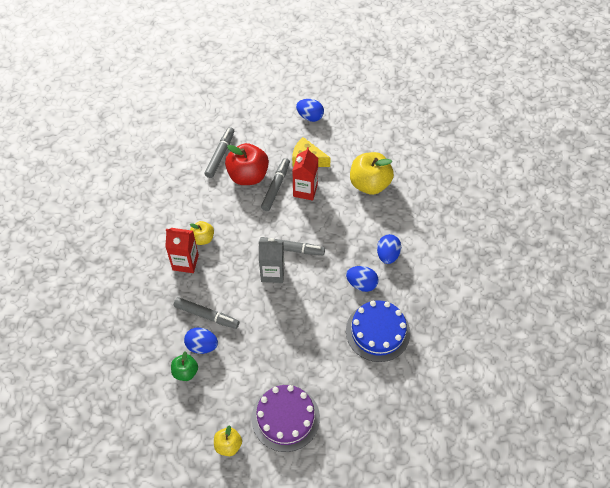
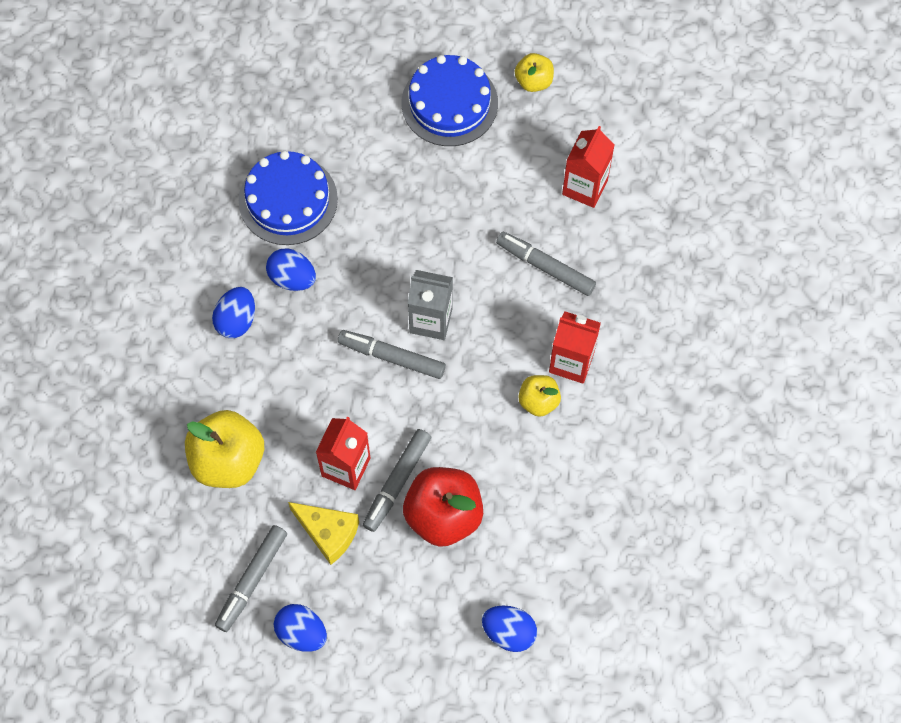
camera: 170 degrees left, 10 degrees up
(185, 372) = (585, 187): green apple -> red carton
(202, 346) = (557, 221): blue egg -> blue egg (509, 632)
(220, 155) = (489, 570): grey marker -> grey marker (252, 580)
(285, 418) = (449, 103): purple cake -> blue cake

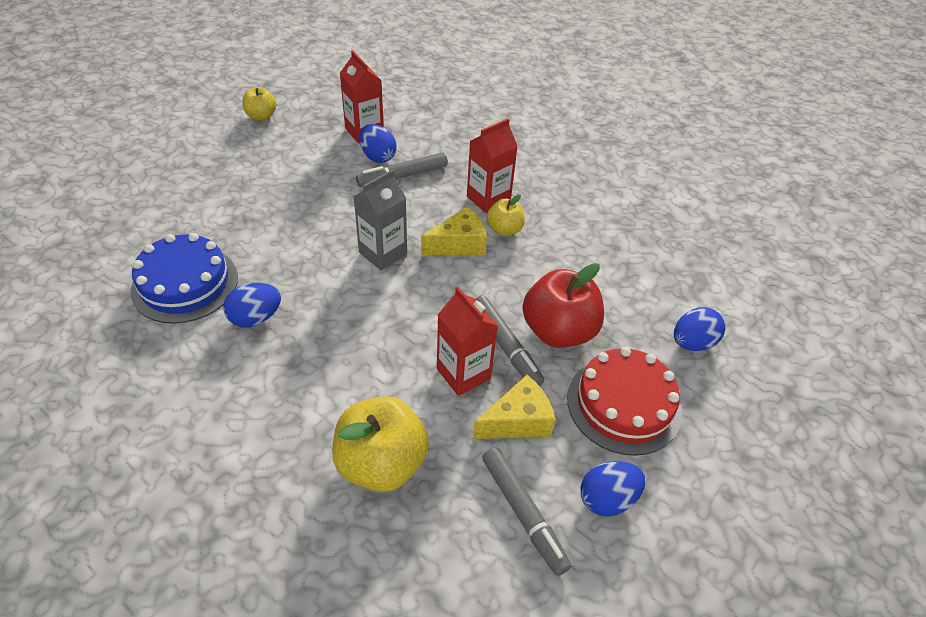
camera: 60 degrees left, 20 degrees down
(236, 320) = (251, 379): blue egg -> blue egg (378, 156)
(392, 357) = (391, 291): grey marker -> none
(399, 605) = (624, 404): none -> red cake
(449, 103) = (225, 159): blue cake -> none
(489, 374) = (459, 244): none -> yellow cheese

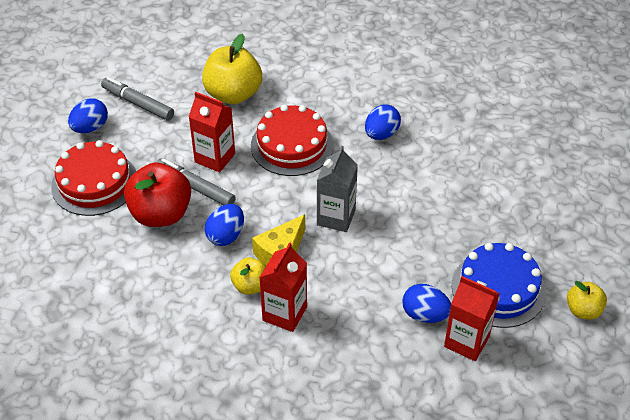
camera: 155 degrees right, 0 degrees up
(185, 284) = (452, 134): blue cake -> blue cake (498, 289)
(364, 349) = (292, 145): none -> red cake
(402, 176) = (382, 302): grey marker -> none
(518, 421) = (163, 145): yellow cheese -> none
(692, 343) = (51, 249): blue egg -> blue egg (226, 236)

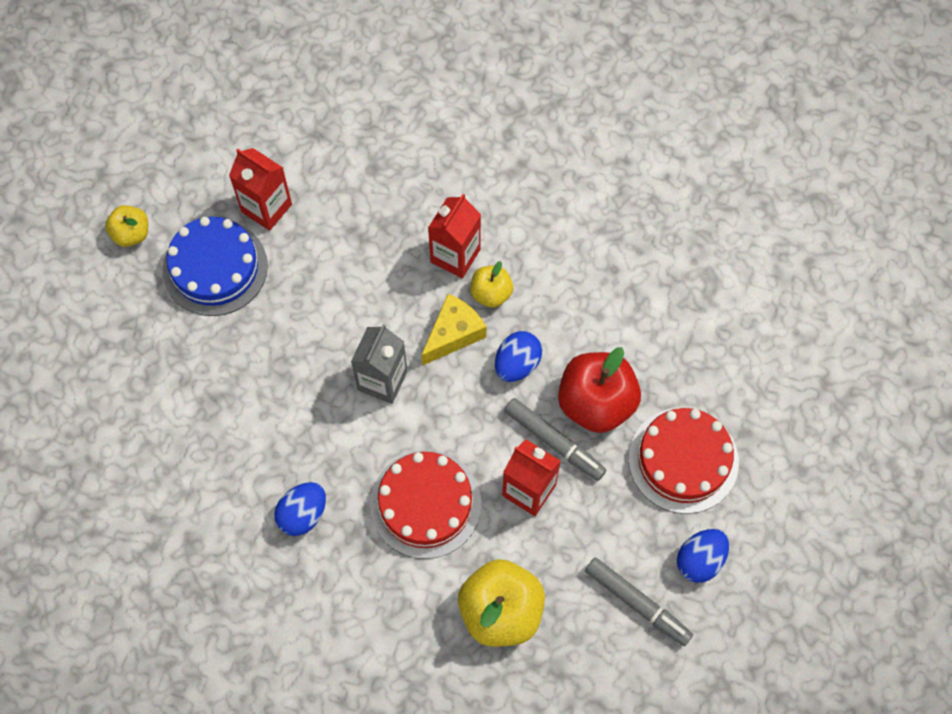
camera: 175 degrees left, 20 degrees up
(425, 315) = (303, 242): blue egg -> none

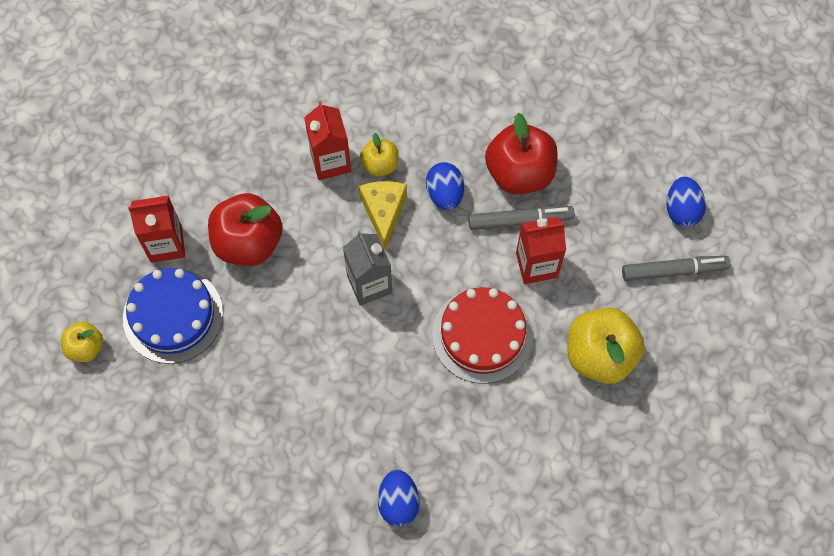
camera: 45 degrees left, 0 degrees up
(303, 514) = (410, 418): blue egg -> blue egg (398, 502)
(327, 262) = (248, 242): none -> red apple
(683, 460) = (608, 159): red cake -> none

